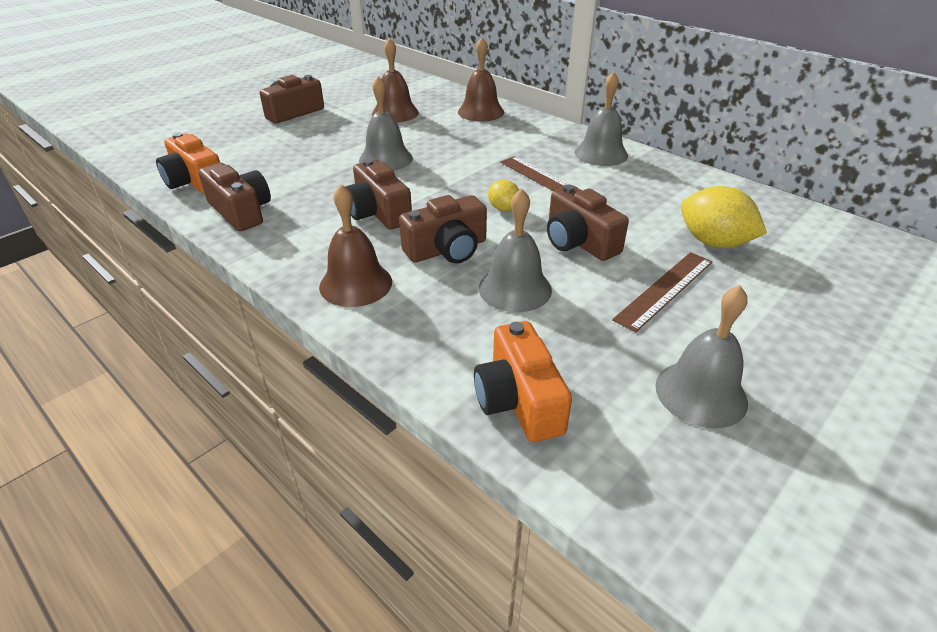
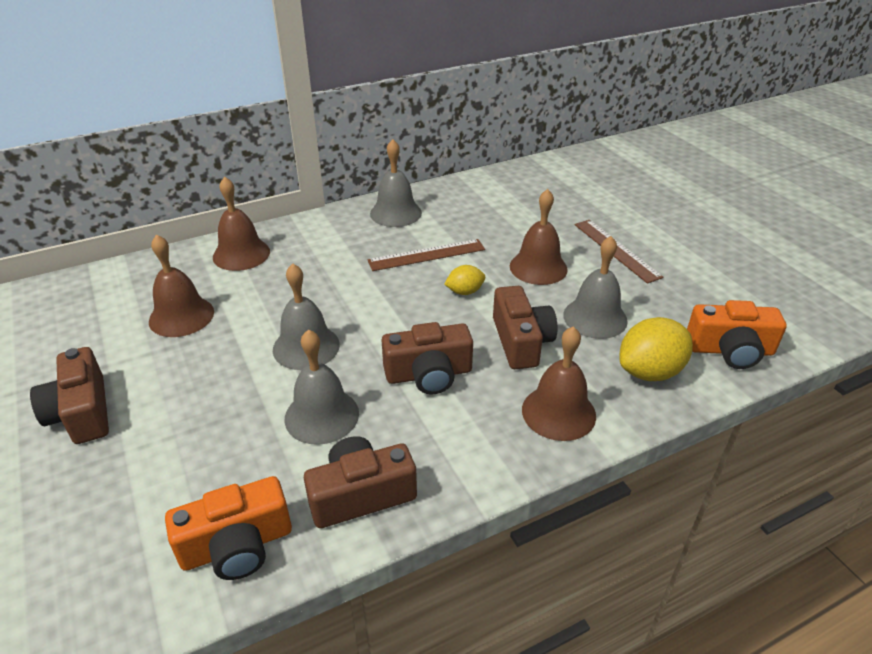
camera: 70 degrees left, 0 degrees up
(579, 241) = (538, 267): brown camera -> brown bell
(701, 393) = (728, 273): grey bell -> grey bell (322, 415)
(713, 242) = (564, 211): yellow lemon -> yellow lemon (650, 372)

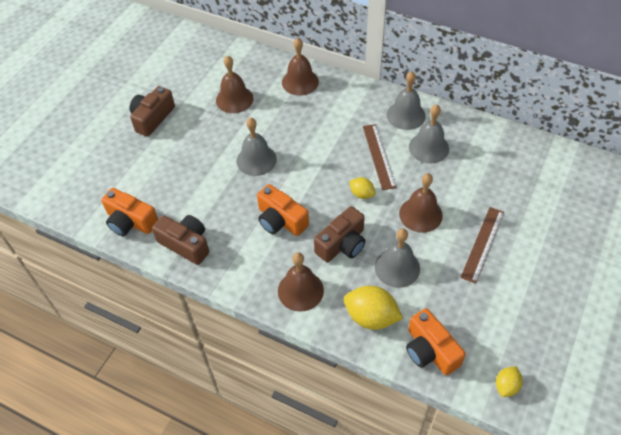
camera: 55 degrees right, 15 degrees up
(322, 415) = (218, 198): grey bell -> grey bell (428, 147)
(426, 255) = (379, 156): brown ruler -> brown ruler turned 45 degrees clockwise
(429, 374) = (281, 220): brown camera -> orange camera
(810, 322) = (506, 386): none -> yellow lemon

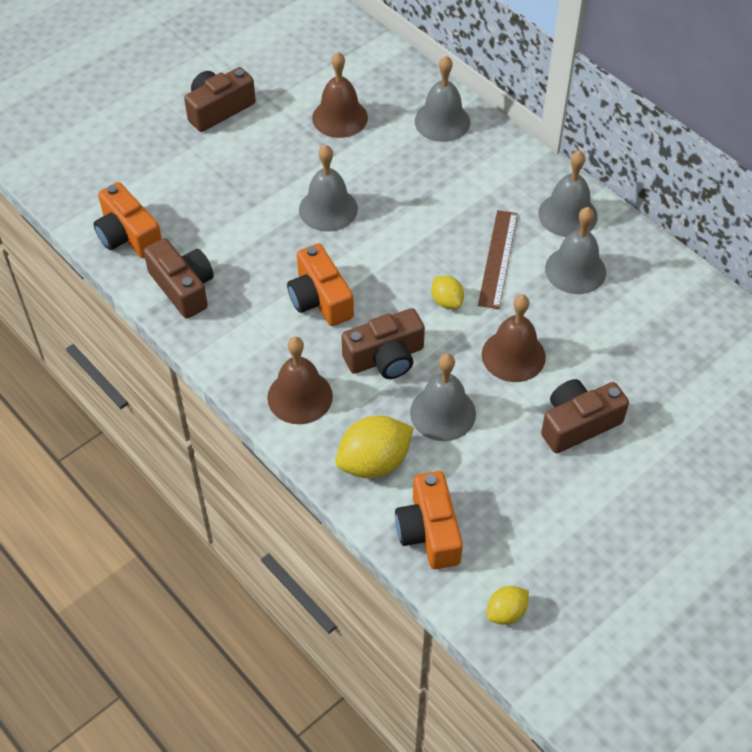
camera: 20 degrees right, 0 degrees up
(300, 82) = (442, 121): brown bell -> grey bell
(371, 317) = (374, 462): yellow lemon -> yellow lemon turned 75 degrees counterclockwise
(482, 244) = (578, 424): brown ruler -> brown camera

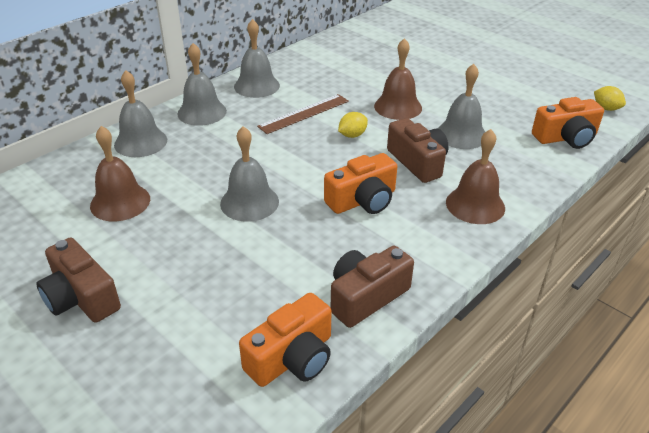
camera: 95 degrees left, 15 degrees down
(374, 462) = (521, 163): yellow lemon -> none
(498, 258) = (304, 113): brown ruler -> brown ruler turned 45 degrees counterclockwise
(575, 270) = (312, 83): grey bell -> grey bell (202, 112)
(578, 424) = (448, 84): brown camera -> none

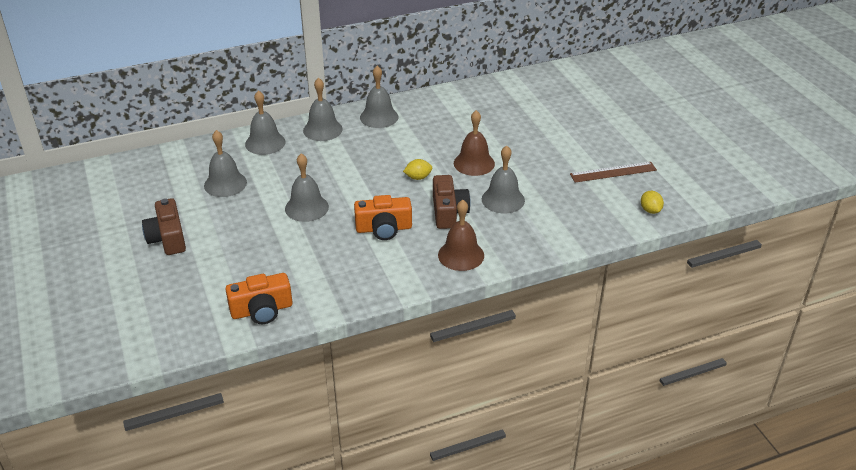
camera: 25 degrees right, 0 degrees up
(120, 202) = (225, 184): brown bell -> grey bell
(304, 113) = (396, 150): brown ruler -> brown ruler (613, 172)
(366, 297) = (333, 291): brown camera -> none
(566, 137) = (586, 225): orange camera -> none

